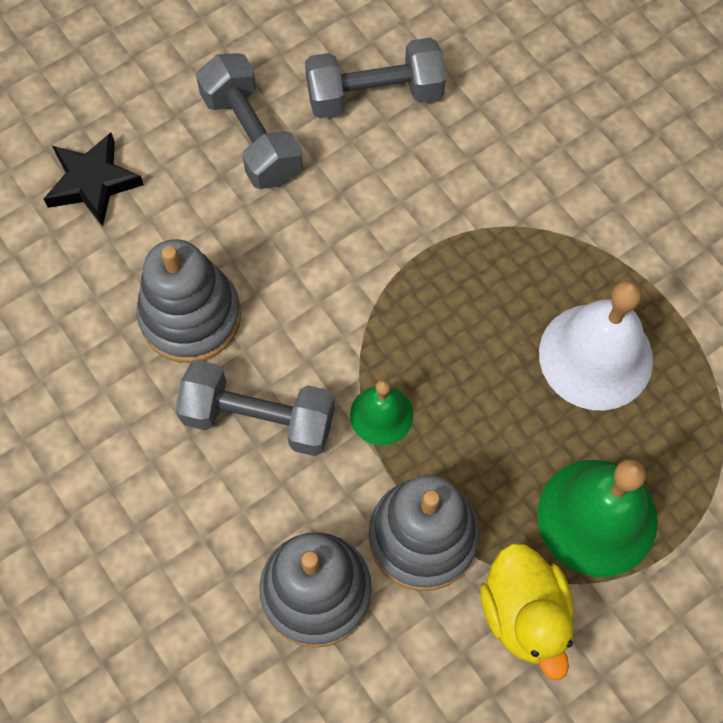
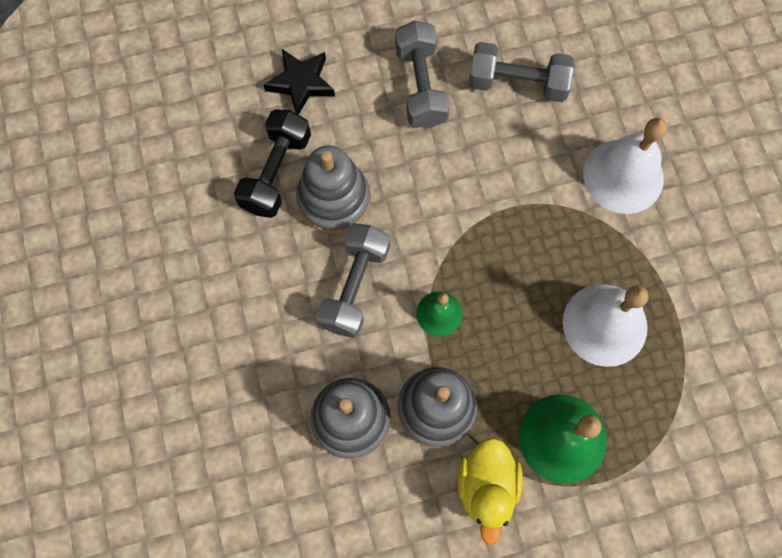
camera: 20 degrees right, 5 degrees up
(100, 307) = (276, 172): none -> black dumbbell
(258, 418) = (355, 286): grey dumbbell -> grey dumbbell turned 75 degrees clockwise
(549, 166) = (623, 176): none -> white bell

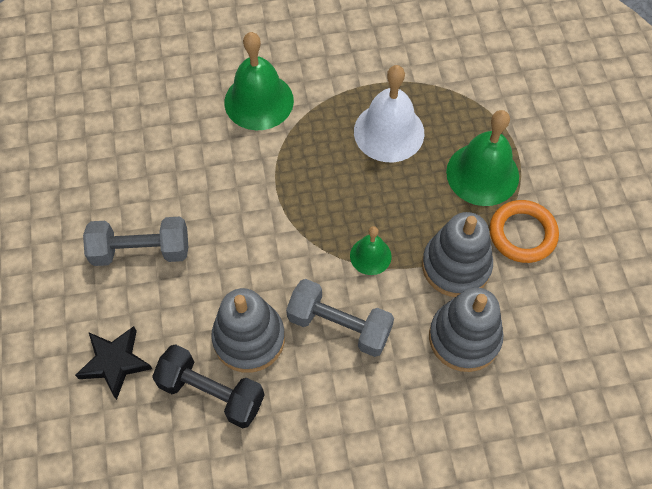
camera: 85 degrees left, 10 degrees down
(486, 486) = (522, 234): yellow duck -> orange ring
(517, 83) = (155, 169): grey dumbbell -> none
(623, 176) = (259, 101): white bell -> green bell

